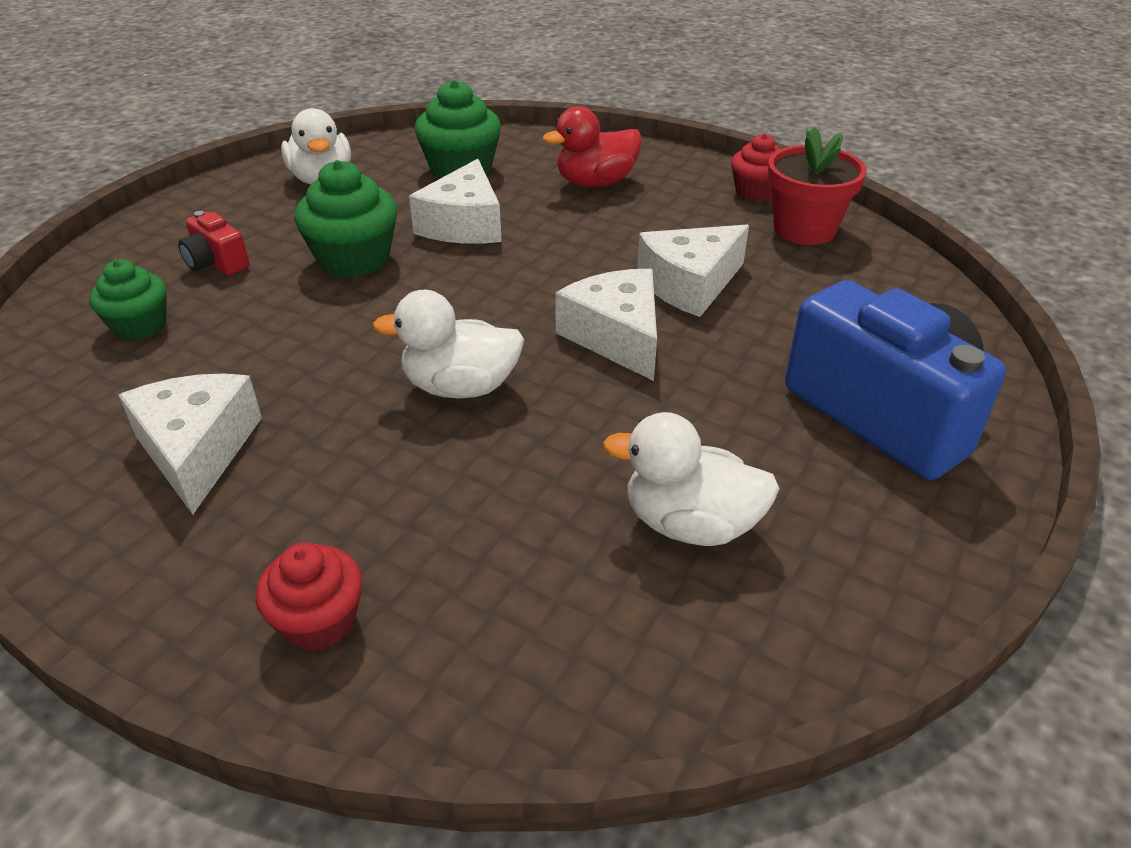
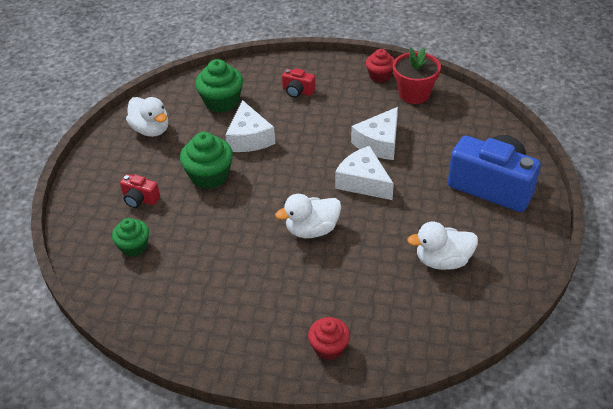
camera: 20 degrees left, 5 degrees up
(197, 450) = (220, 298): white cheese -> none
(595, 183) = (298, 91): red duck -> red camera

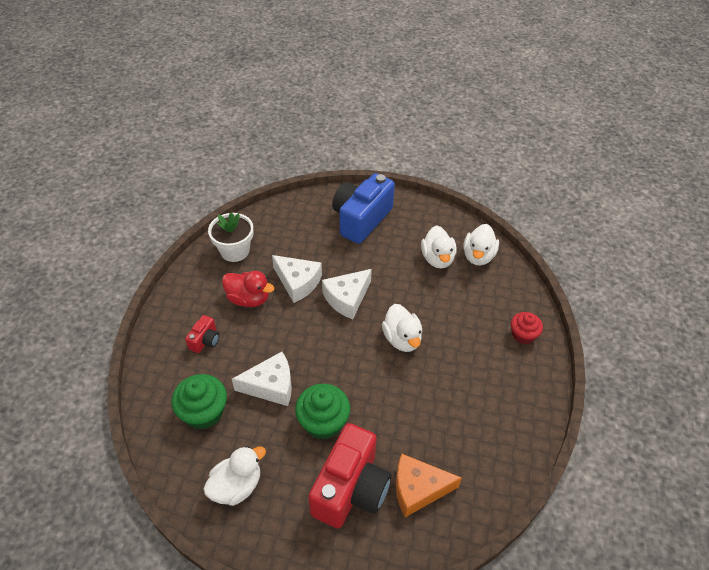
camera: 90 degrees left, 5 degrees up
(134, 246) = (418, 489): green cupcake -> orange cheese
(140, 199) = (351, 489): red camera -> red camera, size x2.23
(351, 111) = (248, 299): none -> red duck
(380, 76) = (200, 272): red cupcake -> none
(414, 94) = (235, 251): red flower pot -> white flower pot
(458, 304) = (478, 256): none -> white duck

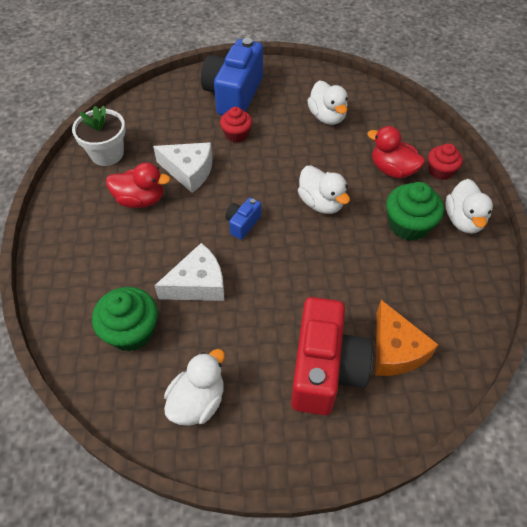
camera: 15 degrees left, 5 degrees up
(205, 340) = (106, 254): red camera -> none
(323, 422) = (269, 307): green cupcake -> green cupcake (408, 225)
(327, 341) = (242, 224): none -> blue camera
(347, 298) = (248, 176): white cheese -> none
(350, 258) = (236, 134): none -> red cupcake
(418, 489) = (395, 350): orange cheese -> orange cheese turned 90 degrees counterclockwise
(478, 256) = (367, 106): white duck -> white duck (463, 220)
(478, 323) = (392, 170): none -> red duck

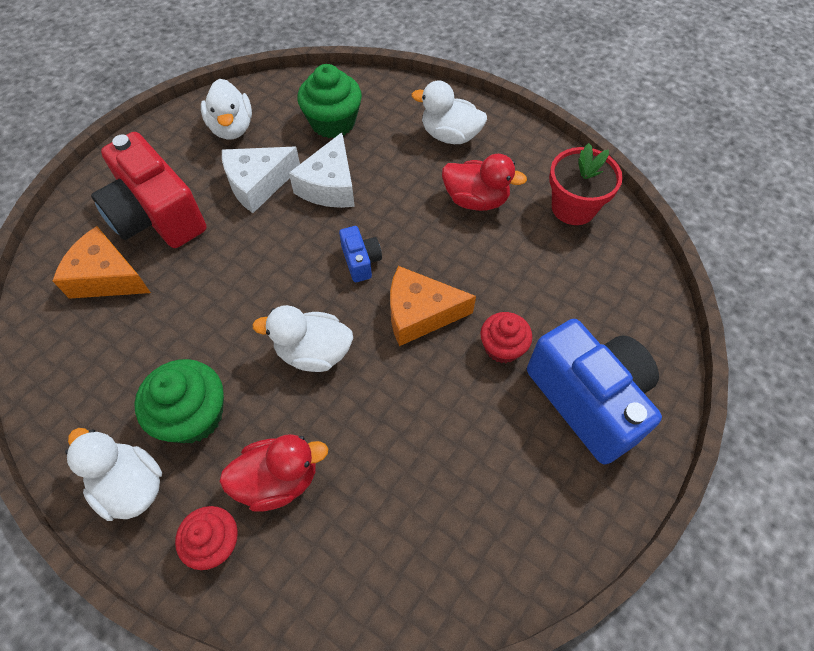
camera: 130 degrees right, 5 degrees up
(107, 154) = (573, 207): white flower pot -> red flower pot
(140, 200) = (476, 200): red duck -> red duck turned 120 degrees counterclockwise
(189, 171) = (480, 262): white cheese -> white cheese (258, 184)
(250, 176) = (420, 314): none -> orange cheese
(327, 117) = (444, 486): white duck -> white duck (450, 135)

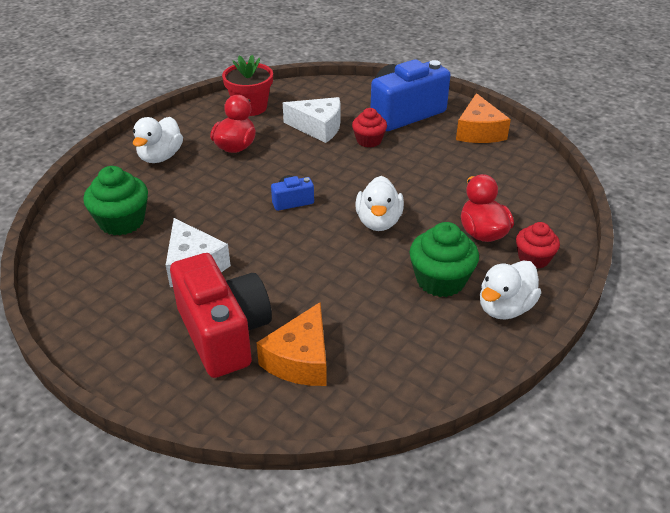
camera: 90 degrees left, 20 degrees down
(157, 216) = (224, 333): red camera -> red camera turned 75 degrees counterclockwise
(232, 128) = (106, 291): white duck -> none
(330, 186) = (205, 220): white cheese -> white cheese (318, 127)
(420, 314) = (342, 173): orange cheese -> orange cheese (479, 131)

